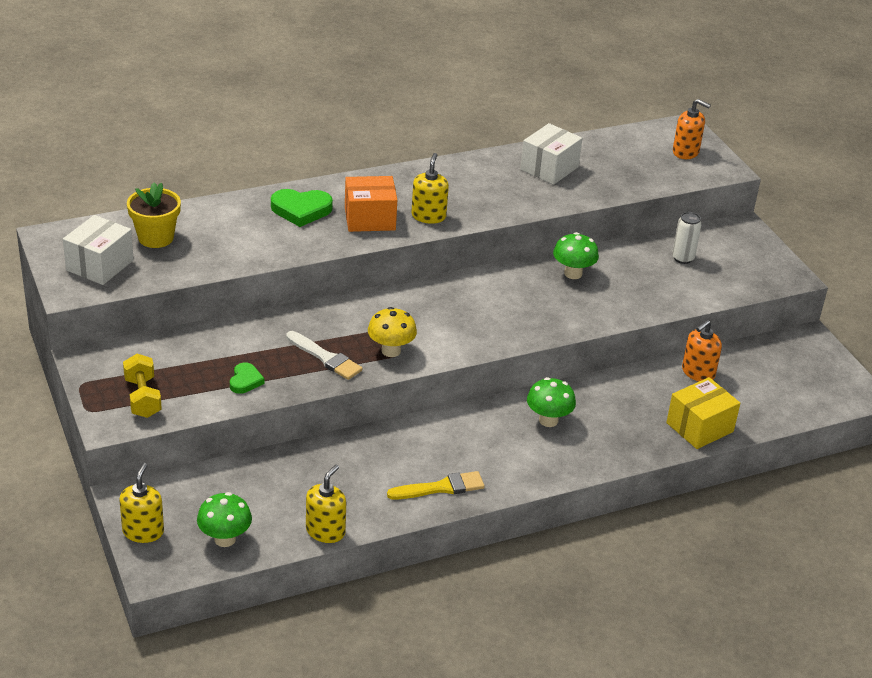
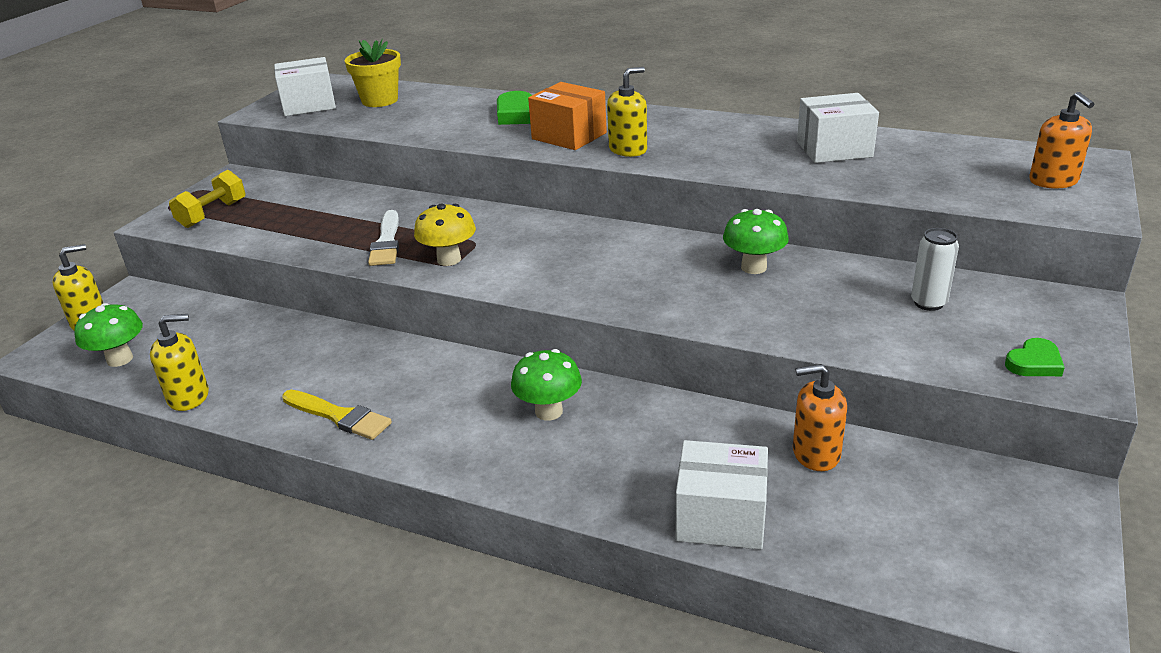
camera: 50 degrees right, 5 degrees down
(245, 381) = (297, 233): green heart -> green heart (1034, 363)
(699, 427) = (721, 517): yellow box -> white box

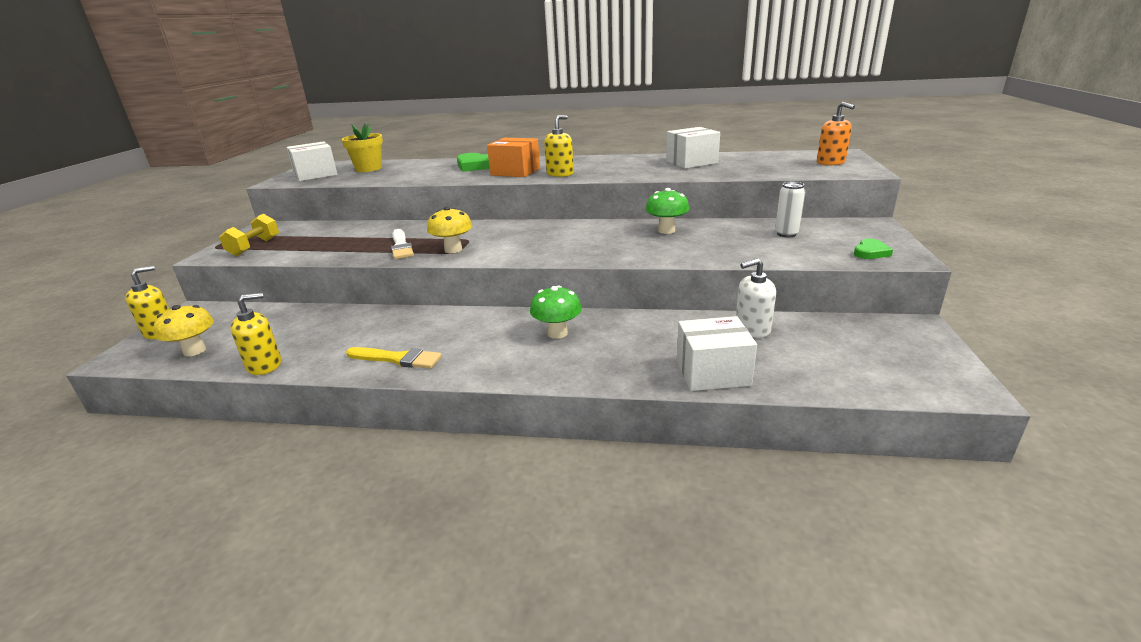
camera: 15 degrees left, 5 degrees down
(120, 359) = (194, 351): green mushroom -> yellow mushroom
(815, 453) = (752, 329): orange soap dispenser -> white soap dispenser

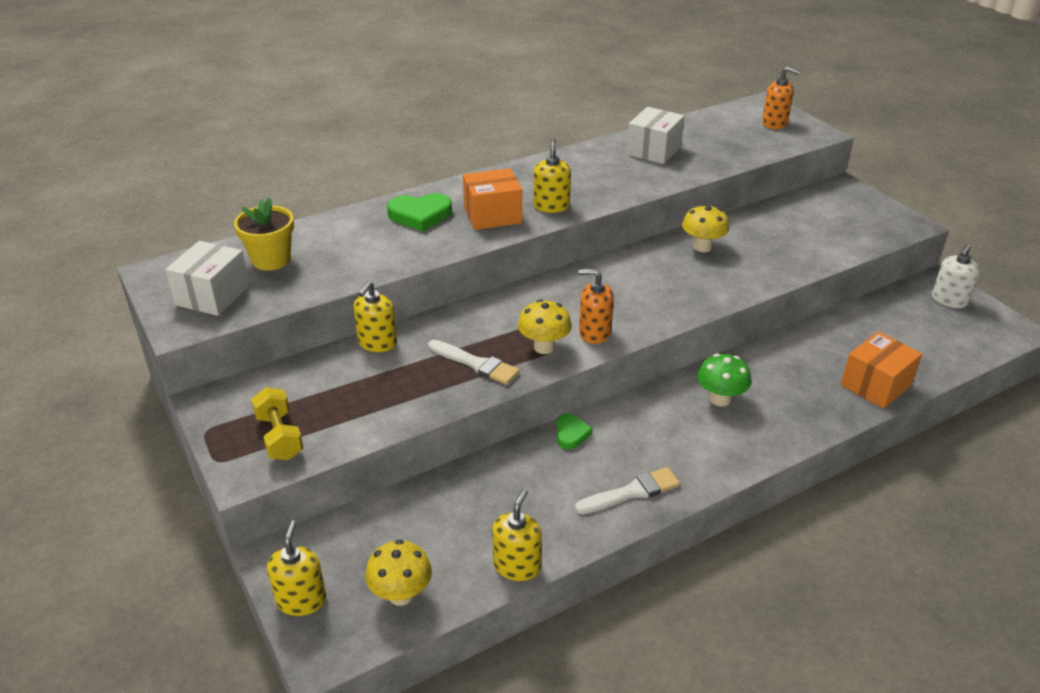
camera: 40 degrees left, 10 degrees up
(376, 225) = (377, 343): none -> yellow soap dispenser
(397, 359) = (632, 492): yellow brush -> white brush
(498, 252) = (594, 332): none -> orange soap dispenser
(666, 230) = (702, 247): green mushroom -> yellow mushroom
(712, 372) = (876, 385): white box -> orange box
(752, 329) = (849, 329): white soap dispenser -> white soap dispenser (949, 300)
(786, 234) = (801, 220): white can -> none
(870, 252) = (882, 225): green heart -> green heart (571, 434)

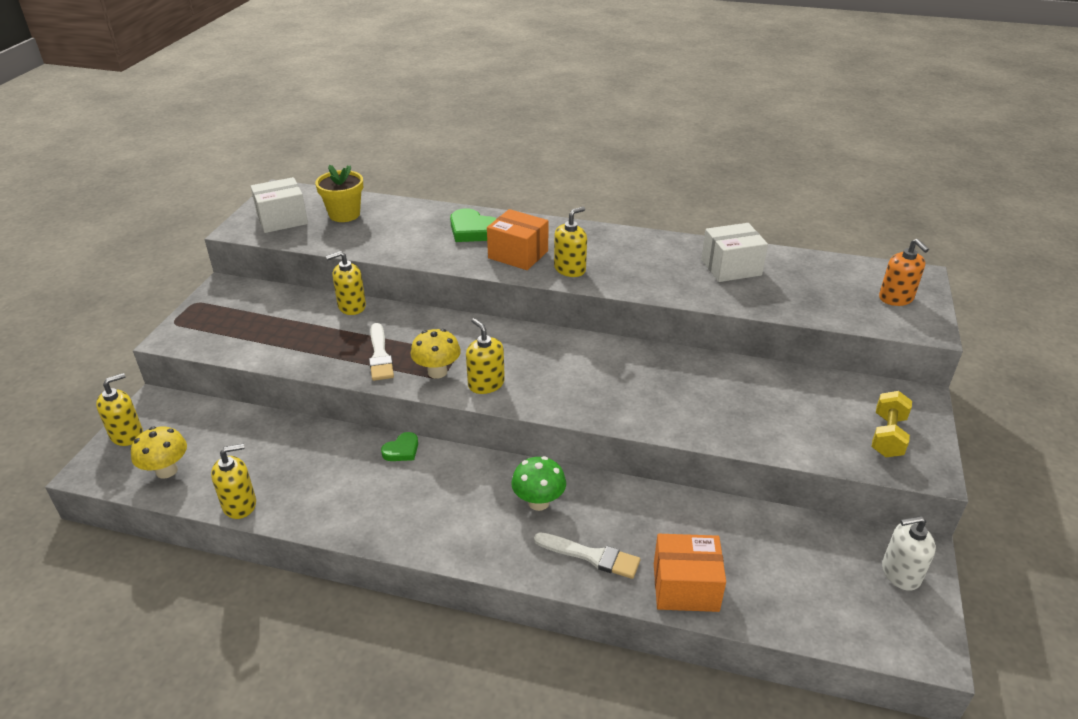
camera: 45 degrees right, 0 degrees up
(280, 437) = (218, 329): yellow dumbbell -> yellow dumbbell (887, 436)
(594, 332) = (486, 384): orange soap dispenser -> yellow soap dispenser
(632, 492) = (372, 516): white brush -> white brush (591, 556)
(702, 247) = (680, 372): yellow mushroom -> none

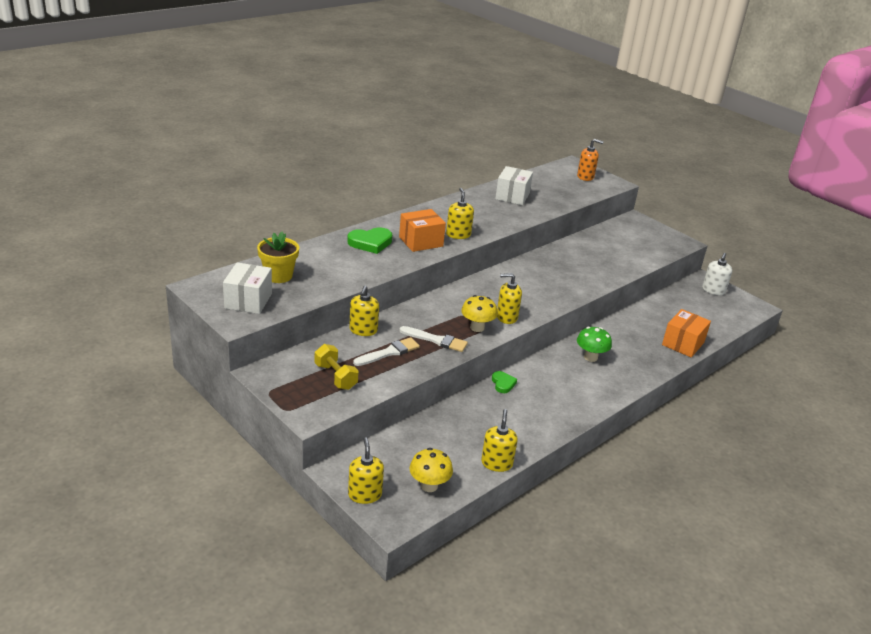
camera: 60 degrees left, 5 degrees down
(591, 556) = (643, 359): white brush -> white brush (389, 352)
(887, 436) = (654, 238): yellow dumbbell -> yellow dumbbell (335, 377)

